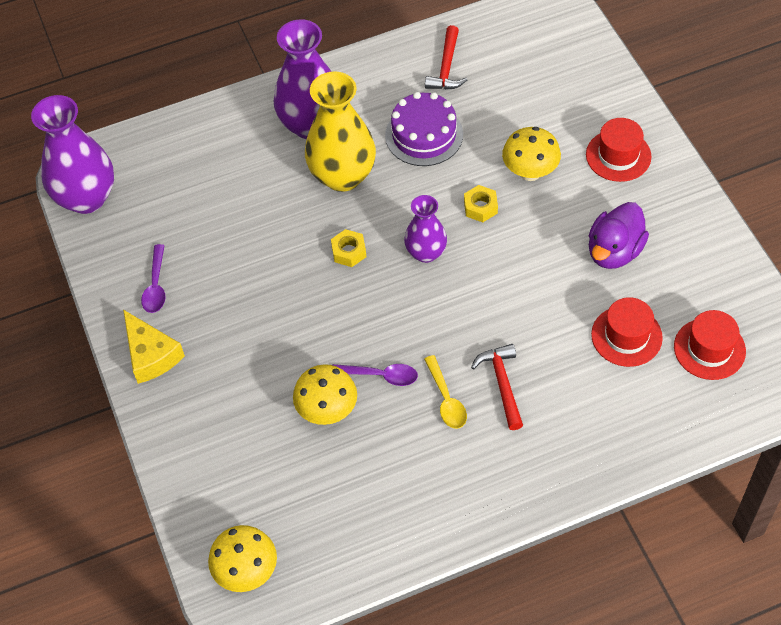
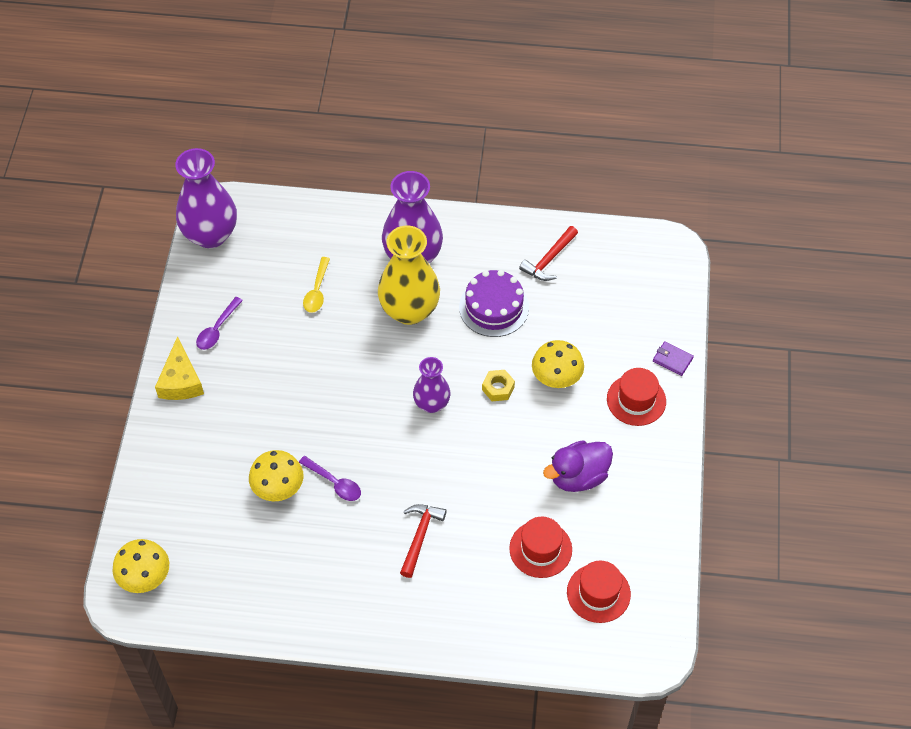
camera: 25 degrees right, 0 degrees up
(349, 251) = (374, 373): yellow nut -> none
(446, 399) = (370, 526): yellow spoon -> yellow spoon (317, 291)
(625, 104) = (672, 360): none -> purple wallet

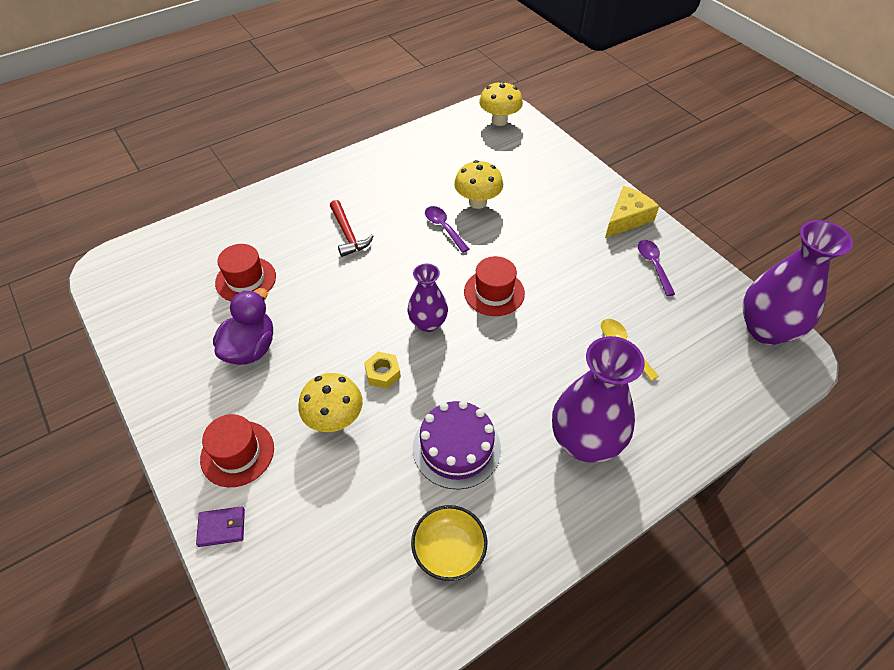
camera: 140 degrees right, 5 degrees down
(181, 381) = (627, 218): yellow cheese -> yellow cheese turned 90 degrees clockwise
(334, 483) = (444, 228): purple spoon -> purple spoon turned 60 degrees clockwise
(409, 310) = (529, 387): yellow vase -> none
(549, 260) = (449, 550): red hammer -> yellow bowl
(598, 593) = (176, 279): red hat -> red hat (494, 292)

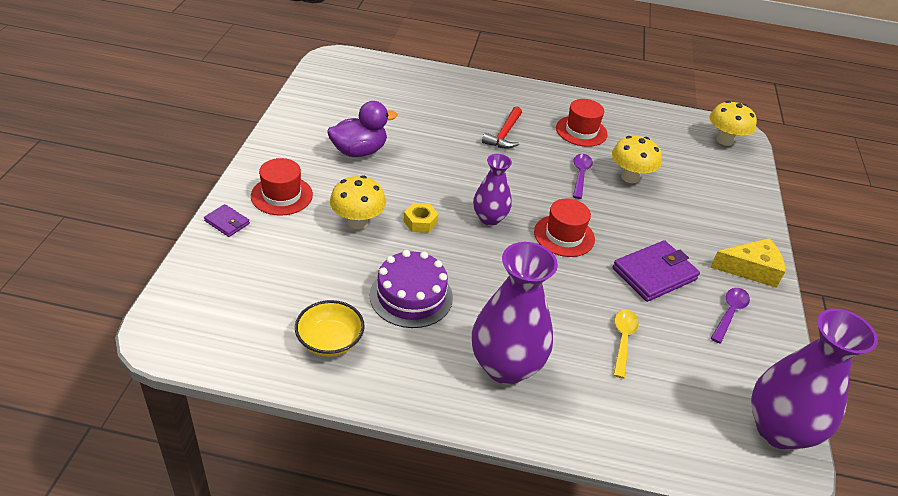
camera: 40 degrees right, 10 degrees down
(245, 279) = (404, 115): red hat -> red hat (581, 131)
(581, 273) = (654, 274): none -> purple wallet

